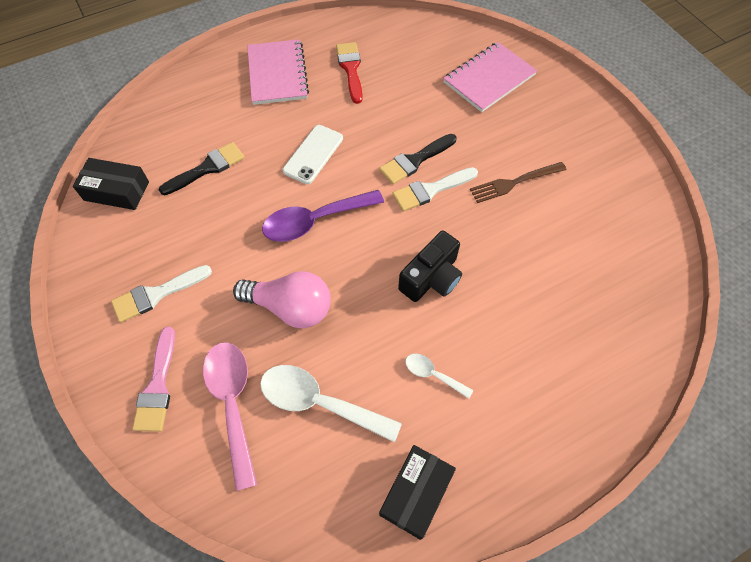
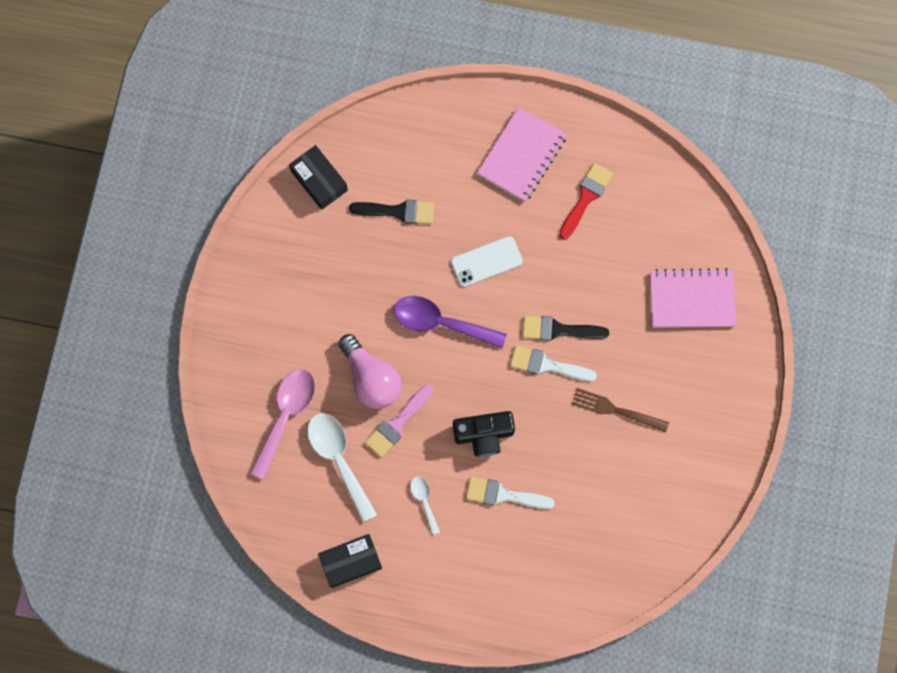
camera: 40 degrees right, 15 degrees up
(157, 294) = (291, 295): white brush -> white brush (503, 495)
(157, 386) = (248, 366): pink brush -> pink brush (397, 423)

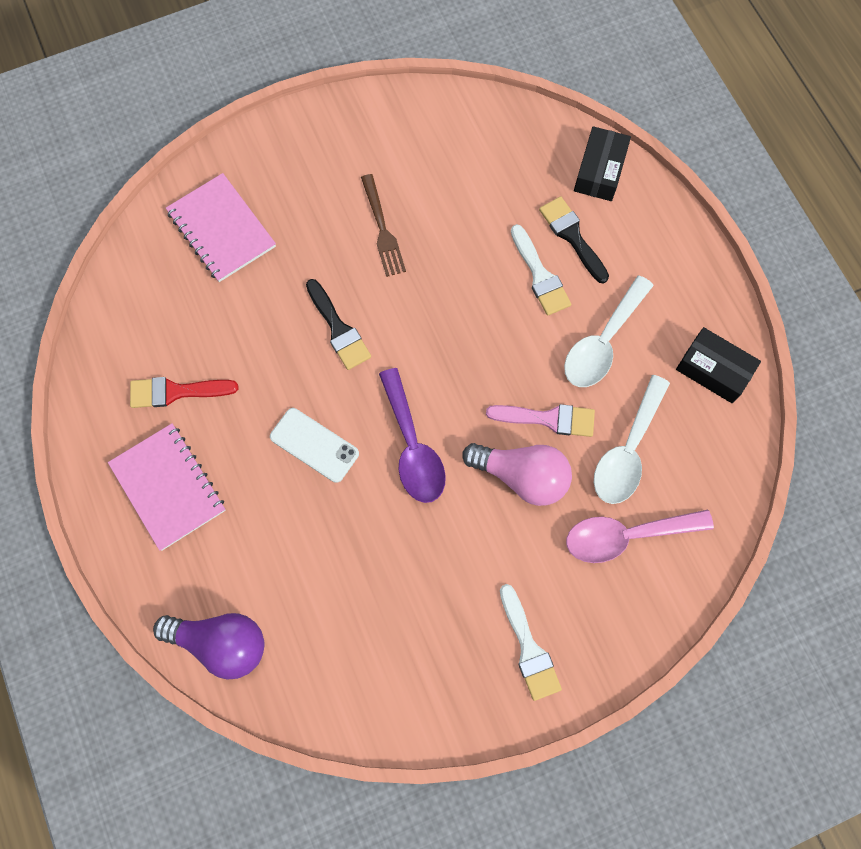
camera: 125 degrees left, 5 degrees down
(319, 180) = (342, 692): black box -> black box (599, 171)
(371, 378) = (522, 476): pink light bulb -> pink light bulb turned 90 degrees clockwise
(398, 211) = (320, 576): black brush -> black brush (572, 236)
(399, 129) = (221, 643): none -> purple light bulb
(424, 501) = (603, 342): white spoon -> white spoon, size x1.96
(484, 434) = (496, 330): black camera -> none
(522, 155) = (168, 487): pink notebook -> pink notebook turned 60 degrees clockwise
(547, 365) = (383, 317): white brush -> white brush (529, 648)

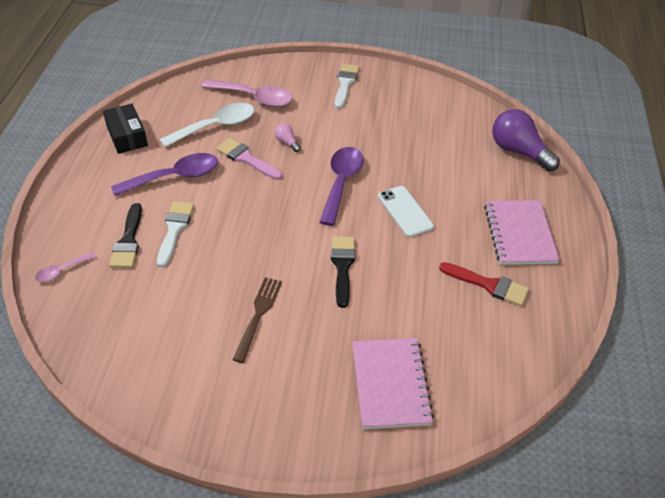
camera: 150 degrees left, 25 degrees down
(522, 476) = (287, 142): pink light bulb -> pink light bulb, size x0.45
(599, 171) = (62, 271): black box -> pink spoon
(603, 342) = (174, 177): white spoon -> purple spoon

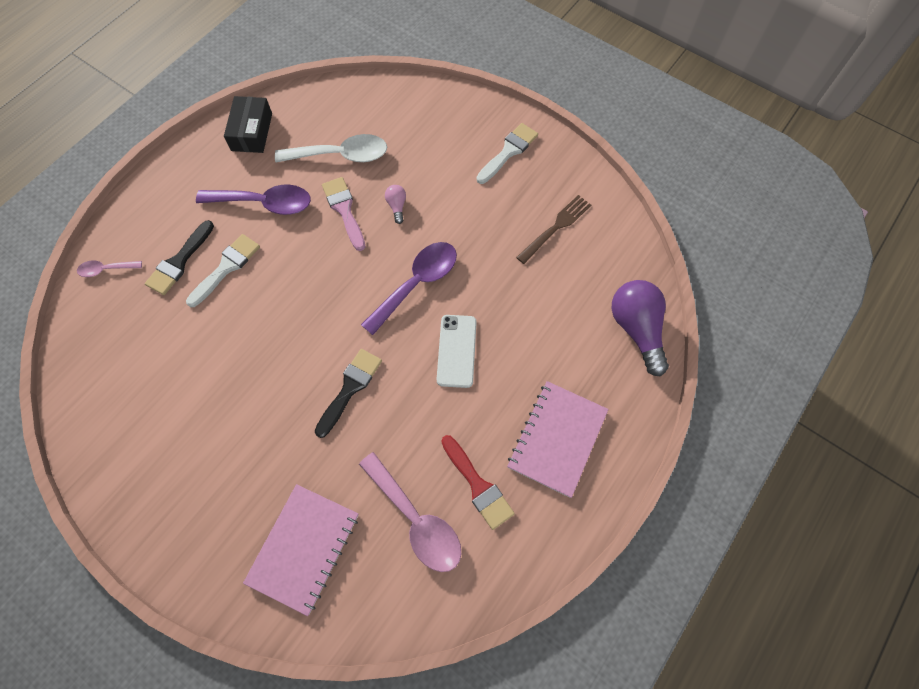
camera: 30 degrees right, 20 degrees up
(253, 98) = (401, 132): pink spoon -> pink spoon (416, 519)
(258, 315) = (237, 405): brown fork -> brown fork (555, 227)

